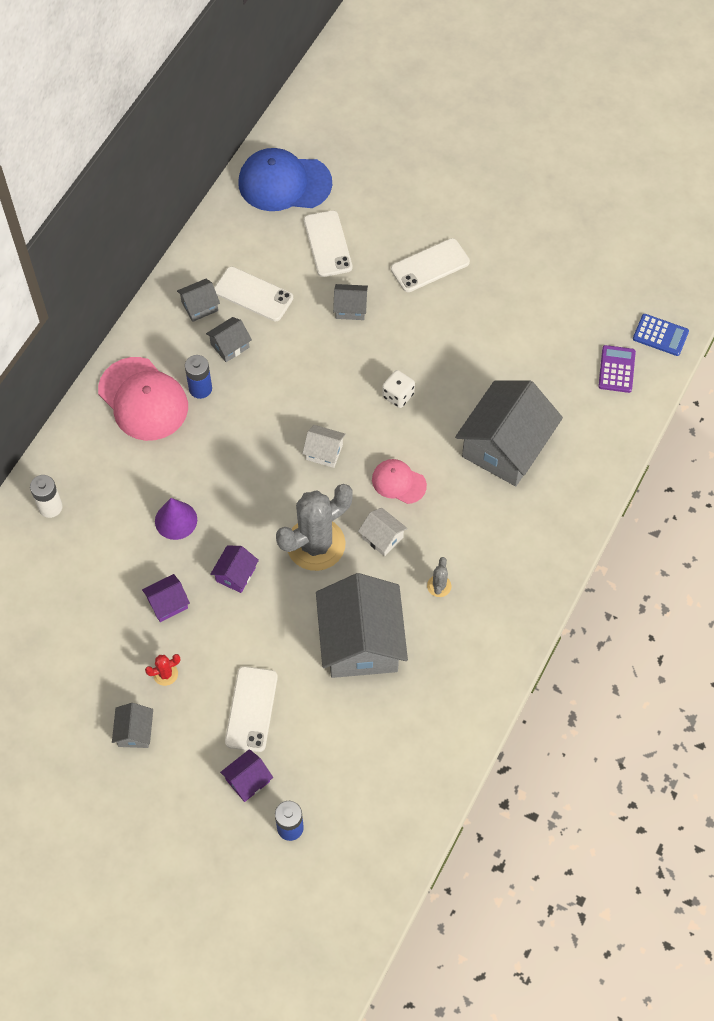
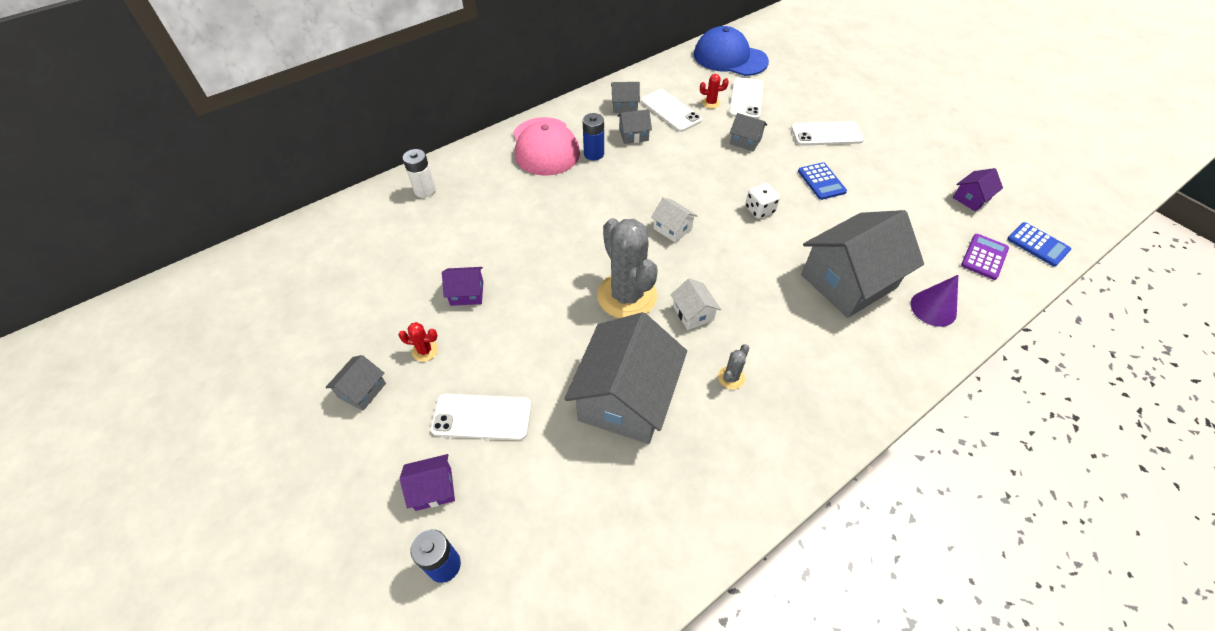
camera: 25 degrees right, 10 degrees down
(176, 520) = (516, 234): purple cone -> purple cone (933, 308)
(235, 574) = (540, 293): purple house -> purple house (971, 198)
(251, 709) = (482, 417): white phone -> white phone turned 60 degrees clockwise
(292, 265) = (711, 103): none -> red cactus
(315, 544) = (627, 296): grey cactus -> grey cactus turned 75 degrees clockwise
(398, 482) = (730, 274): pink cap -> none
(445, 334) = (821, 181): none -> blue calculator

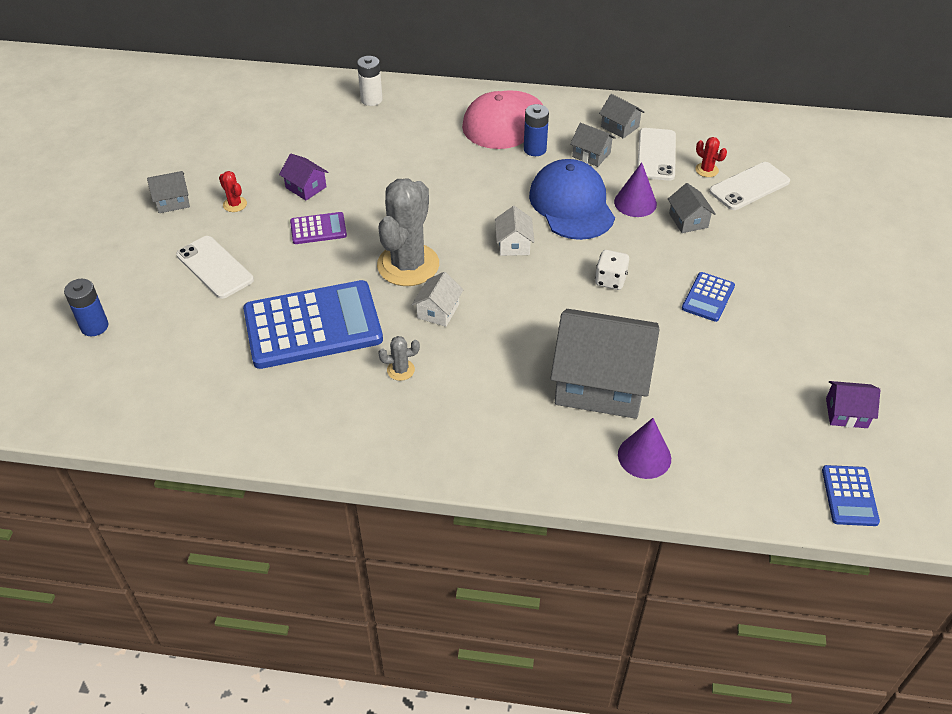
camera: 45 degrees right, 5 degrees down
(433, 488) = (139, 284): purple house -> none
(626, 398) = (313, 325): grey house -> blue calculator
(702, 149) = (635, 203): none -> purple cone
(730, 58) = (793, 142): blue cap -> blue cap (571, 204)
(826, 134) = (783, 264): white phone -> none
(984, 257) = (769, 462): purple calculator -> purple calculator (318, 229)

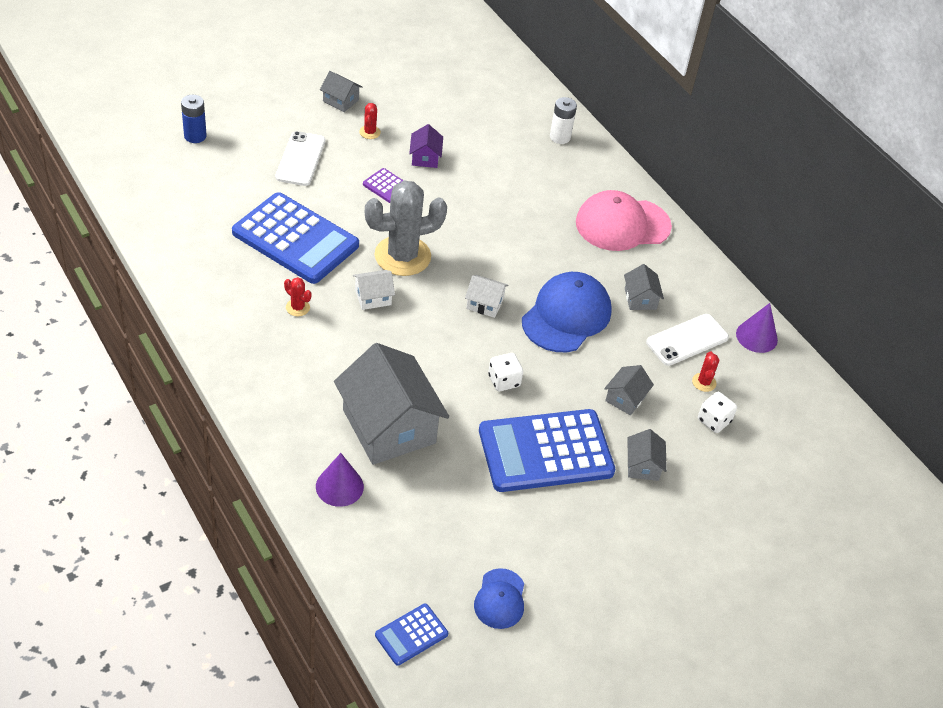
camera: 45 degrees right, 0 degrees up
(400, 370) = (297, 307): grey cactus -> red cactus
(513, 244) = (485, 304): white house -> white house turned 60 degrees clockwise
(535, 149) = (608, 261): blue battery -> none
(620, 127) = (697, 300): grey house -> grey house (643, 465)
(635, 203) = (611, 354): purple cone -> purple cone (756, 336)
(708, 297) = (545, 452): blue calculator -> blue calculator, size x2.18
(749, 186) = (714, 421): white phone -> white dice
(846, 413) = (500, 599): purple house -> blue cap

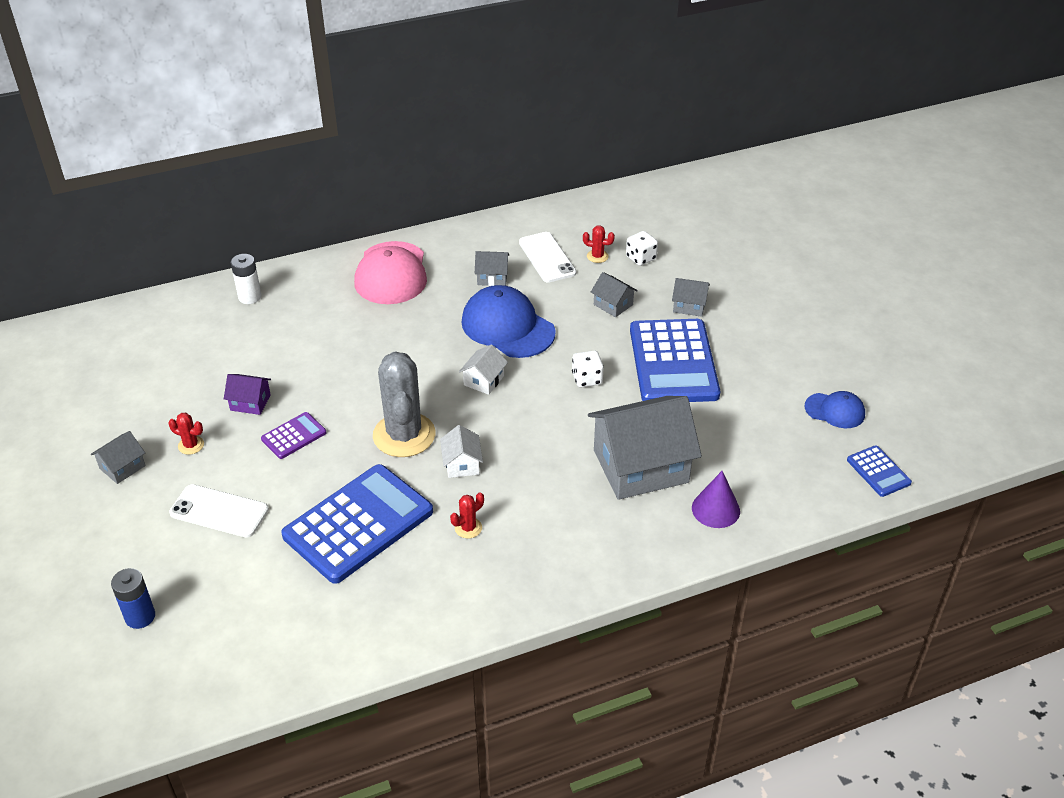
camera: 75 degrees left, 5 degrees down
(756, 336) = (547, 218): purple cone -> none

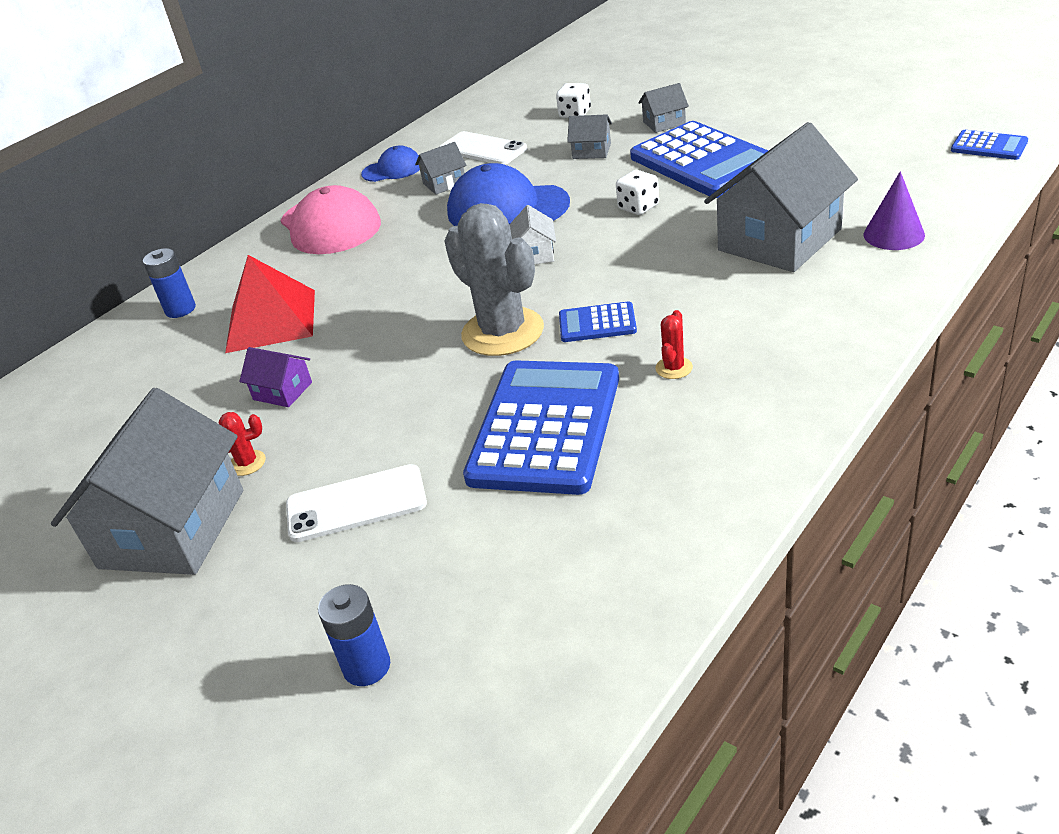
camera: 25 degrees left, 5 degrees down
(122, 467) = (172, 529): grey house -> grey house, size x2.26
(250, 297) = (180, 309): white battery -> blue battery
(250, 402) = (282, 391): purple house -> purple house turned 45 degrees clockwise
(290, 339) = (271, 320): none -> red pyramid
(294, 436) = (372, 393): purple calculator -> none
(462, 464) = (597, 323): white house -> blue calculator
(597, 256) = (531, 129): red cactus -> none
(835, 410) = (891, 128): blue cap -> blue cap (392, 169)

